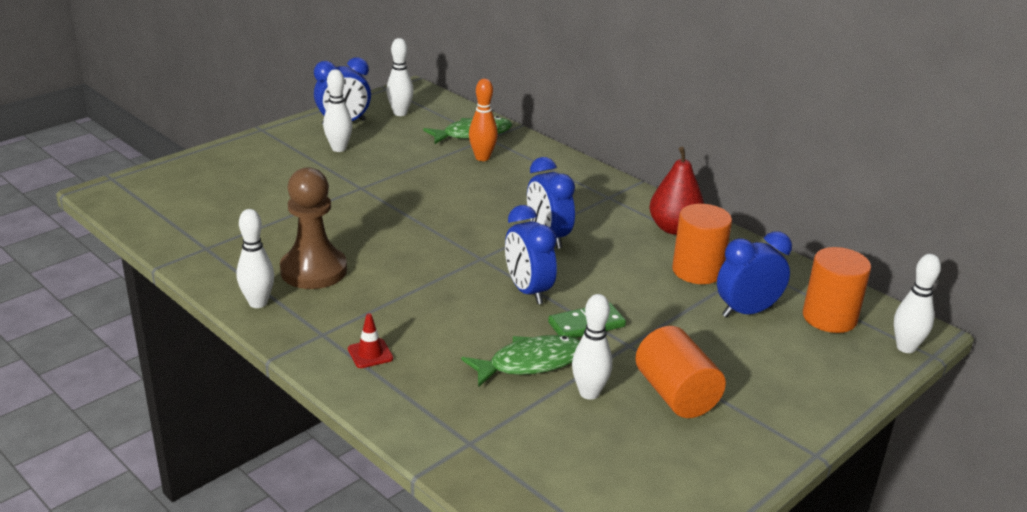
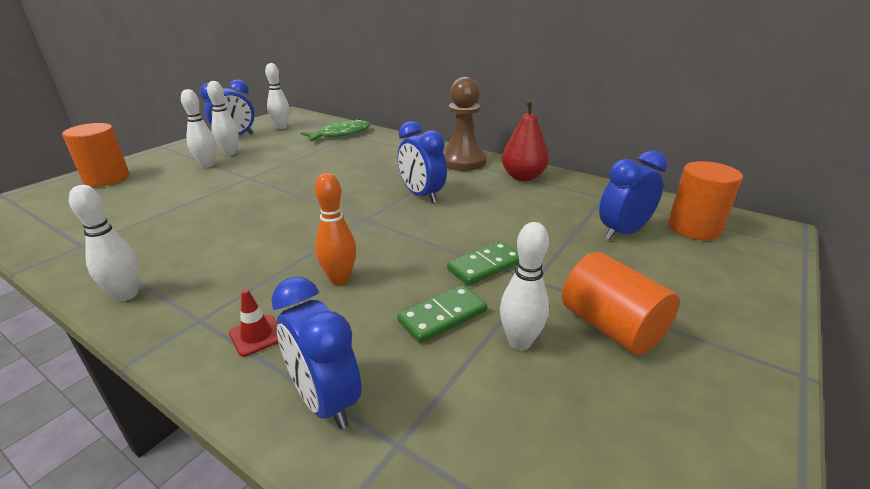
camera: 10 degrees left, 0 degrees up
(313, 270) = (196, 252): brown pawn -> brown pawn (462, 161)
(482, 158) = (351, 147): orange bowling pin -> orange bowling pin (339, 279)
(528, 291) = (417, 242): blue clock -> blue clock (325, 401)
(530, 363) = (442, 316): green fish -> green domino
(697, 271) = (560, 205): orange cylinder -> orange cylinder (107, 178)
(905, 347) = (777, 244): white bowling pin -> white bowling pin (207, 165)

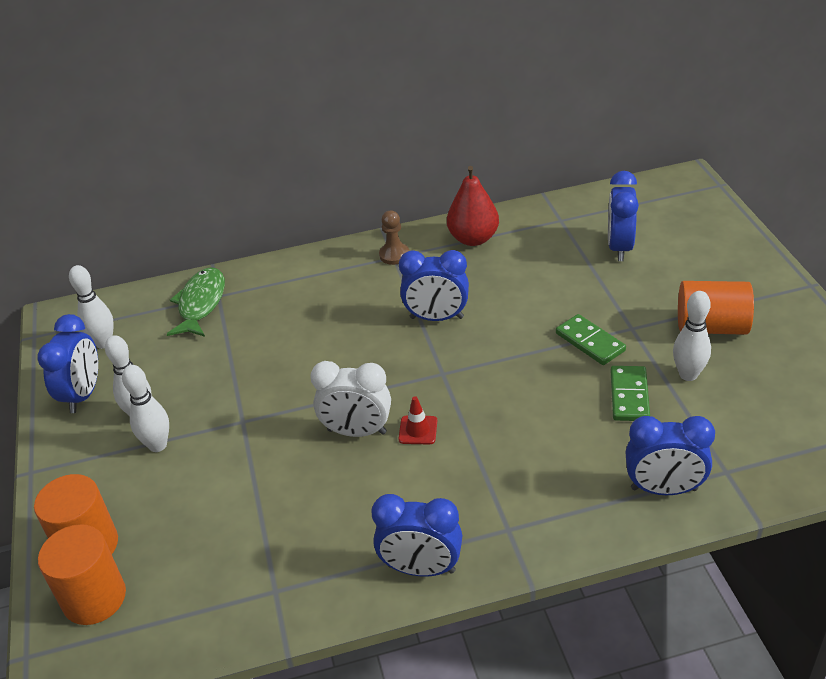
camera: 45 degrees left, 10 degrees up
(126, 295) = (421, 568): white bowling pin -> blue clock
(257, 335) = (561, 501): red traffic cone -> red traffic cone (418, 430)
(270, 213) = (357, 432): none -> white clock
(339, 279) = (528, 429): orange bowling pin -> none
(462, 161) = (394, 255): brown pawn -> brown pawn, size x0.52
(485, 266) = (590, 342): green domino -> green domino turned 45 degrees counterclockwise
(694, 228) = (649, 211): orange cylinder -> orange cylinder (94, 598)

